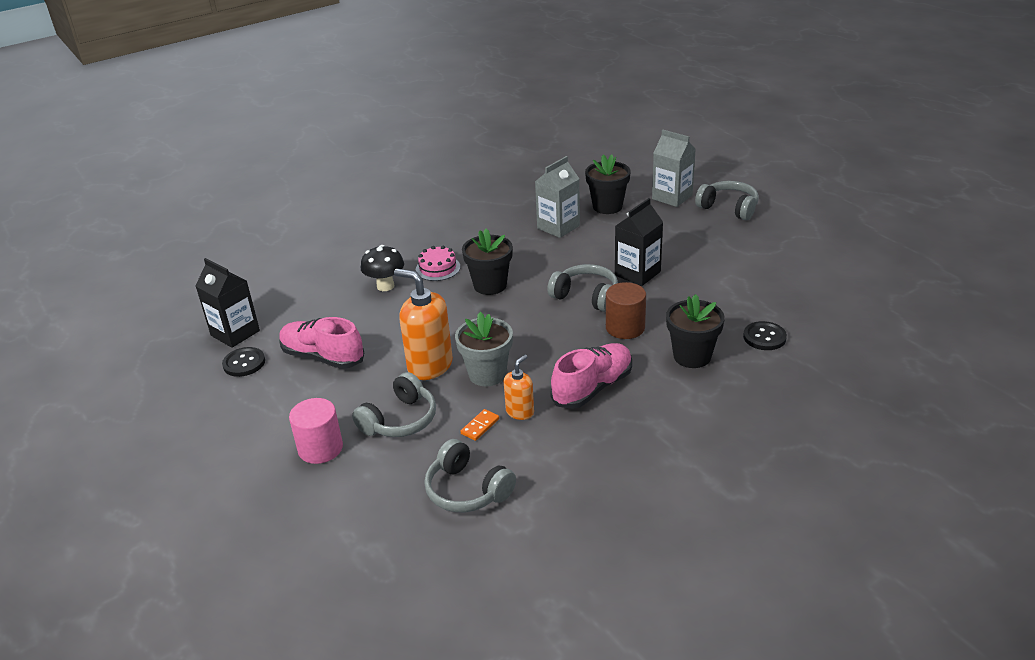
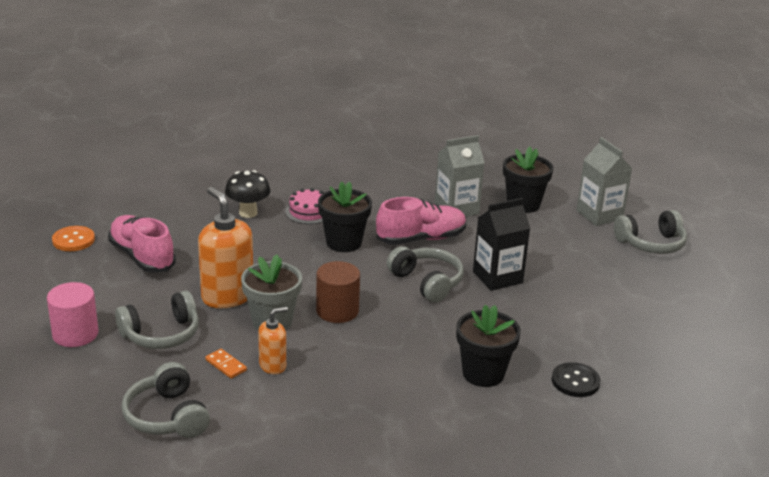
camera: 20 degrees right, 5 degrees down
(235, 333) = (87, 212): black carton -> none
(244, 363) = (73, 240): black button -> orange button
(480, 426) = (226, 365): orange domino -> orange domino turned 75 degrees clockwise
(593, 388) = (359, 368): pink shoe -> pink shoe (421, 239)
(625, 327) = (440, 324): brown cylinder -> brown cylinder (337, 311)
(728, 208) = (651, 244): grey headphones -> grey headphones turned 105 degrees clockwise

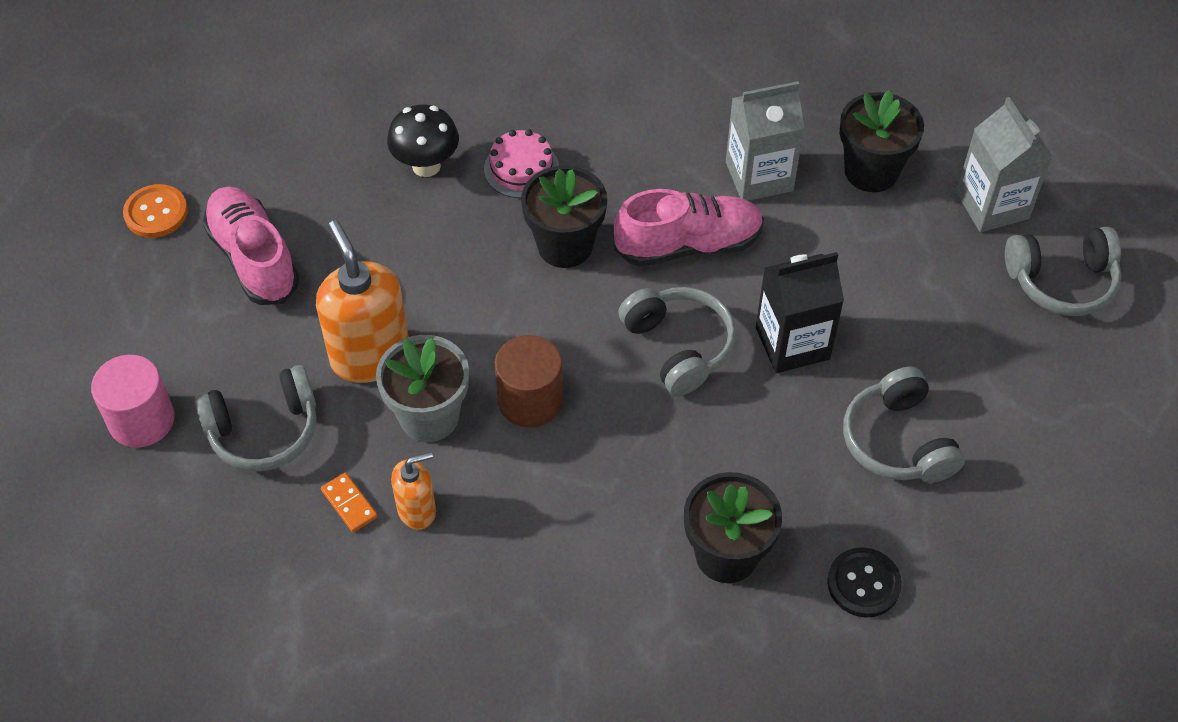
camera: 10 degrees right, 25 degrees up
(167, 416) = (254, 600): grey headphones -> grey headphones (898, 441)

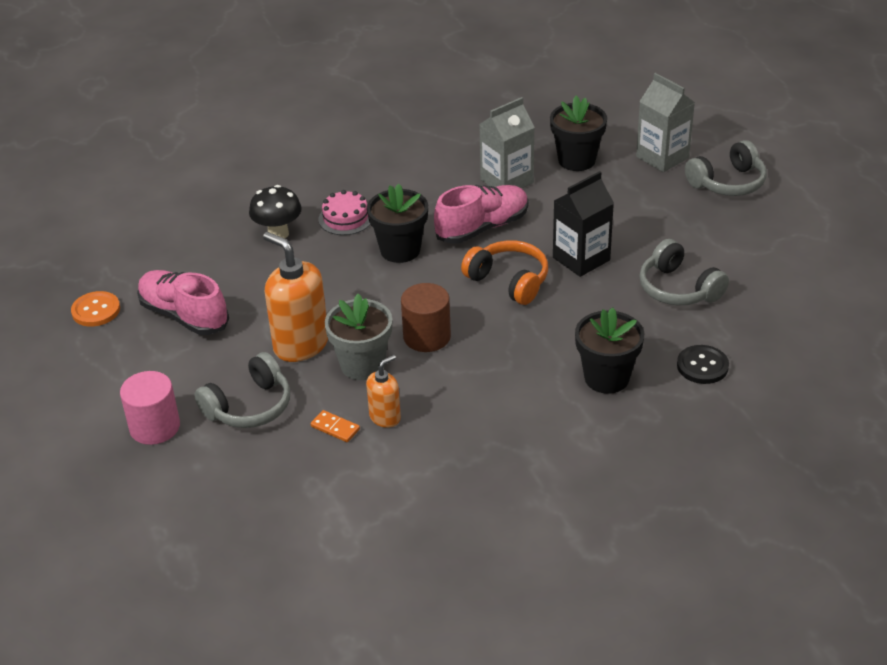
camera: 20 degrees left, 15 degrees down
(678, 347) = (508, 281): grey headphones -> orange headphones

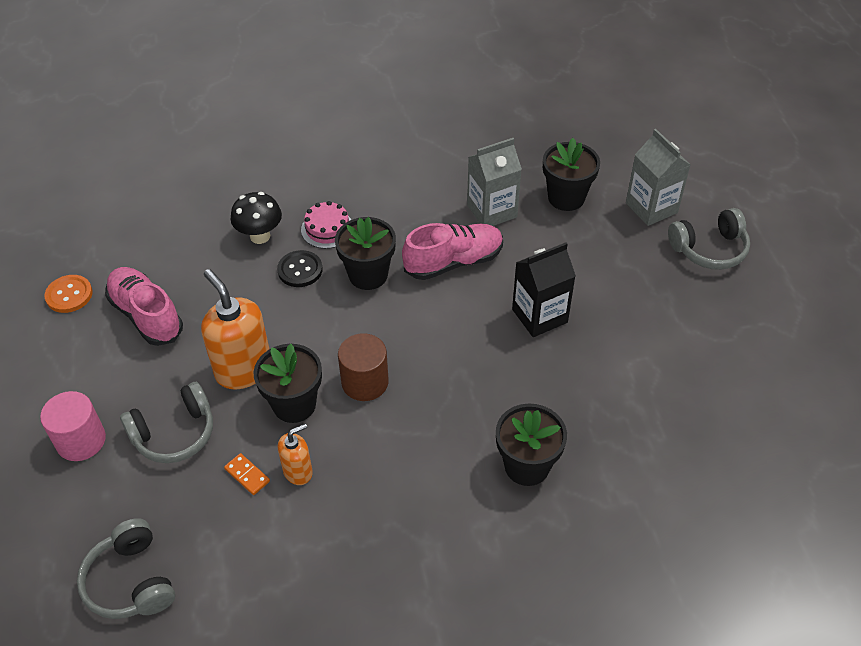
camera: 10 degrees right, 10 degrees up
(362, 365) = (294, 404): grey flower pot -> black flower pot
(508, 281) = (462, 330): orange headphones -> none
(678, 289) = (627, 369): grey headphones -> grey headphones (131, 581)
(702, 366) = (627, 470): black button -> black button (300, 270)

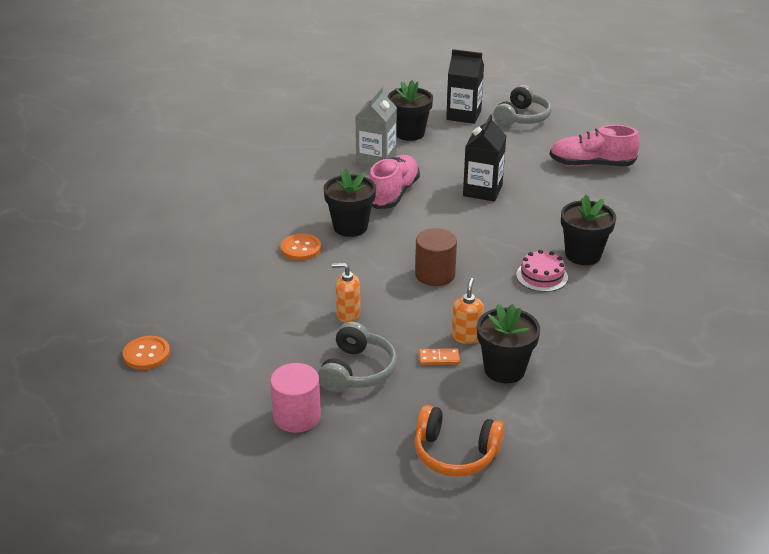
camera: 45 degrees left, 15 degrees down
(131, 581) = (455, 453): grey headphones -> orange headphones
(146, 315) = (229, 329): pink shoe -> pink shoe (591, 164)
(243, 369) = (348, 314): orange soap dispenser -> orange soap dispenser, size x0.54
(260, 236) = (242, 247): black mushroom -> none
(294, 404) = (410, 310): black flower pot -> black flower pot (504, 369)
(300, 270) = (301, 248): black button -> orange button
(327, 229) = (284, 220): pink cake -> pink cake (542, 276)
(651, 208) = (463, 115): grey carton -> black carton

